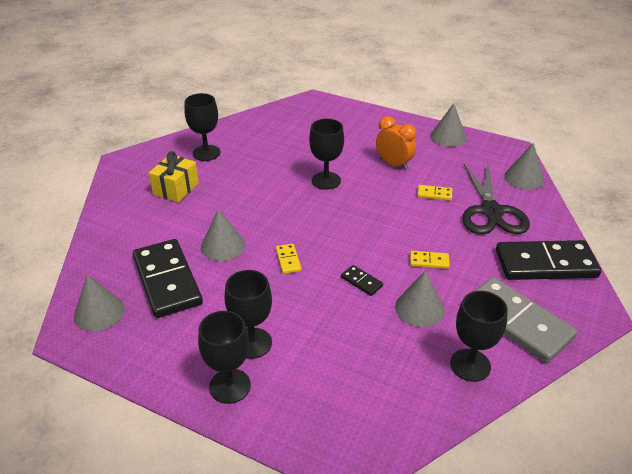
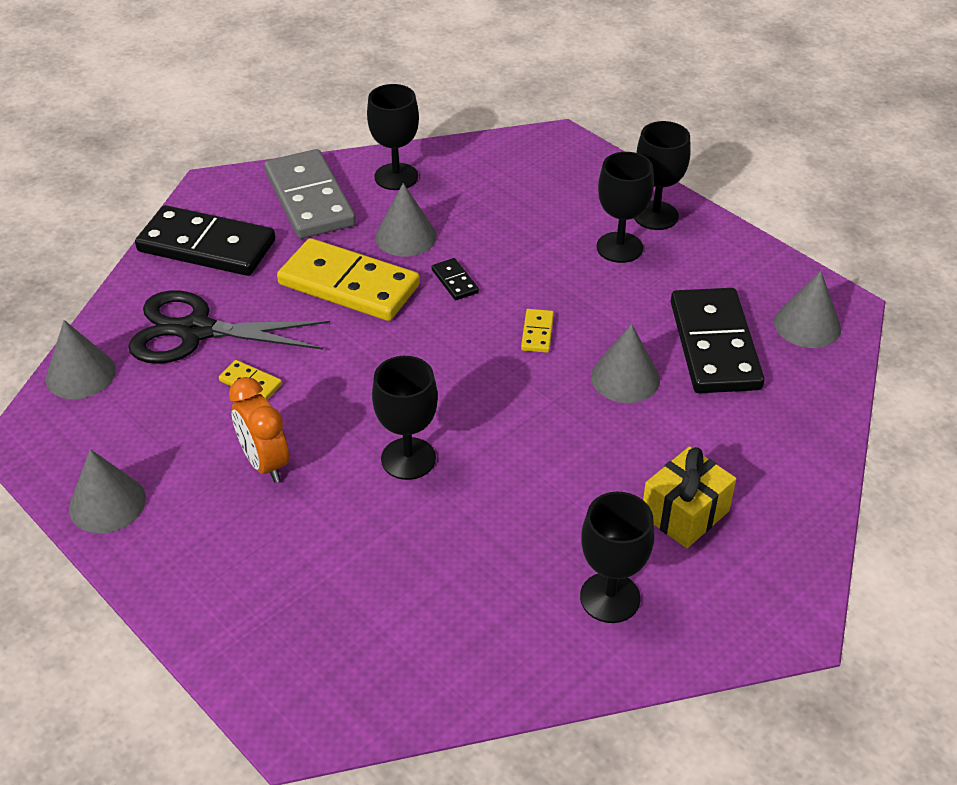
camera: 160 degrees left, 5 degrees up
(429, 261) = (349, 285): yellow domino -> yellow domino, size x2.40
(491, 211) = (196, 331): black scissors -> black scissors turned 105 degrees counterclockwise

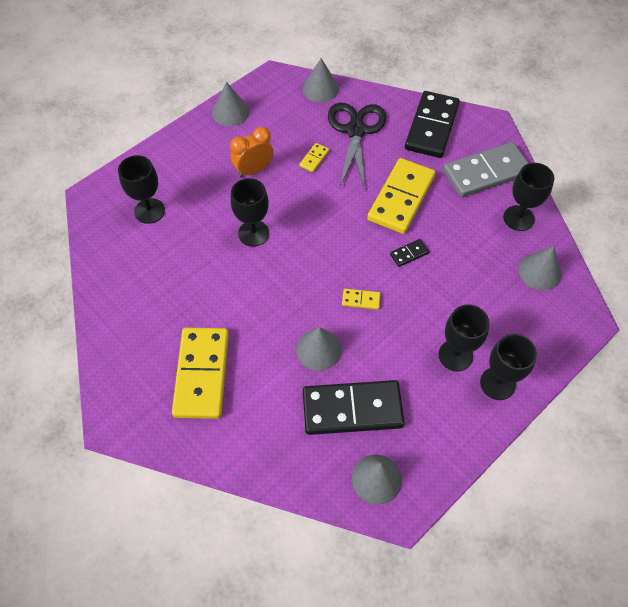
camera: 90 degrees right, 15 degrees up
(406, 236) = (453, 226): grey cone -> grey cone (540, 271)
(610, 597) = (145, 329): black goblet -> black goblet (149, 211)
(685, 513) = (201, 374): yellow gift -> yellow domino

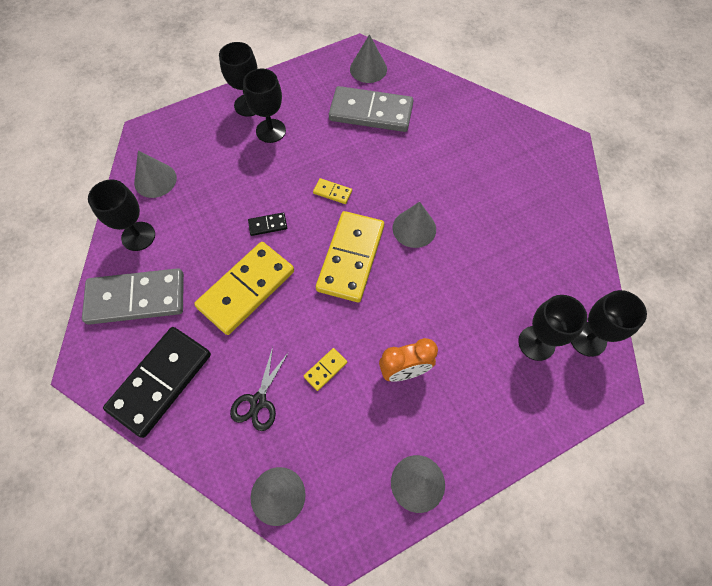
camera: 165 degrees left, 5 degrees up
(201, 374) = (490, 162): yellow domino -> yellow domino (351, 258)
(253, 233) = (420, 285): black goblet -> black goblet (588, 339)
(319, 349) = (384, 160): grey cone -> grey cone (414, 228)
(352, 409) = (371, 112): black domino -> grey domino
(355, 131) = (258, 401): black scissors -> black scissors, size x0.57

